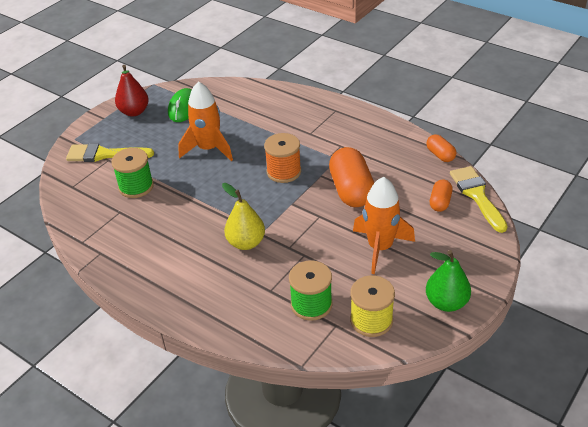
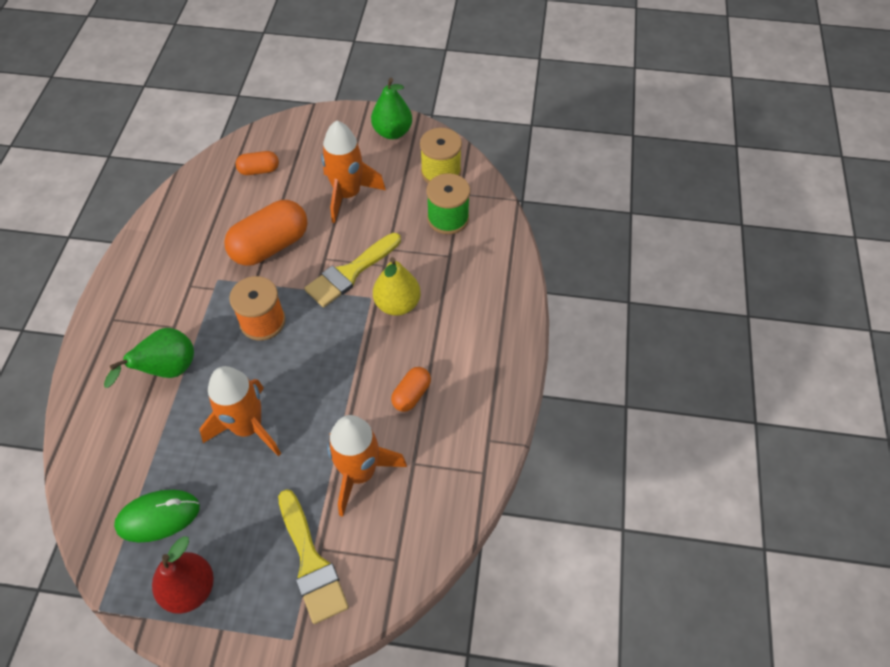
camera: 120 degrees left, 15 degrees up
(136, 186) = (360, 473): green spool -> orange rocket
(277, 125) = (167, 370): none -> green pear
(440, 155) = (177, 191): orange capsule -> orange capsule (411, 395)
(477, 195) = (236, 147): yellow brush -> yellow brush (350, 273)

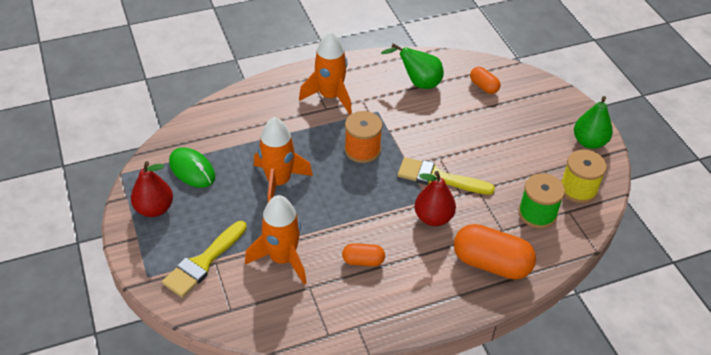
camera: 60 degrees right, 10 degrees down
(167, 370) = (292, 122): green pear -> green pear (418, 83)
(270, 246) = (425, 124): orange capsule -> orange capsule (491, 263)
(348, 194) = (506, 144): orange rocket -> orange rocket (330, 96)
(397, 304) = (433, 218): yellow pear -> red pear

